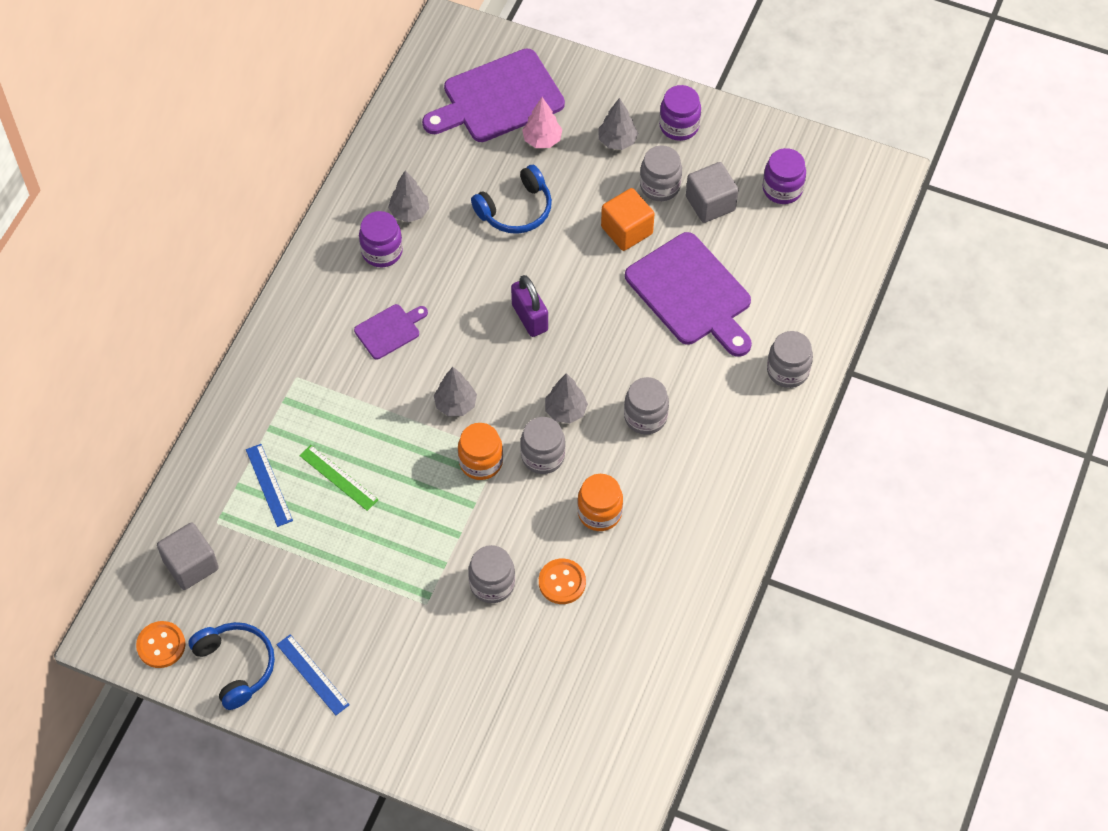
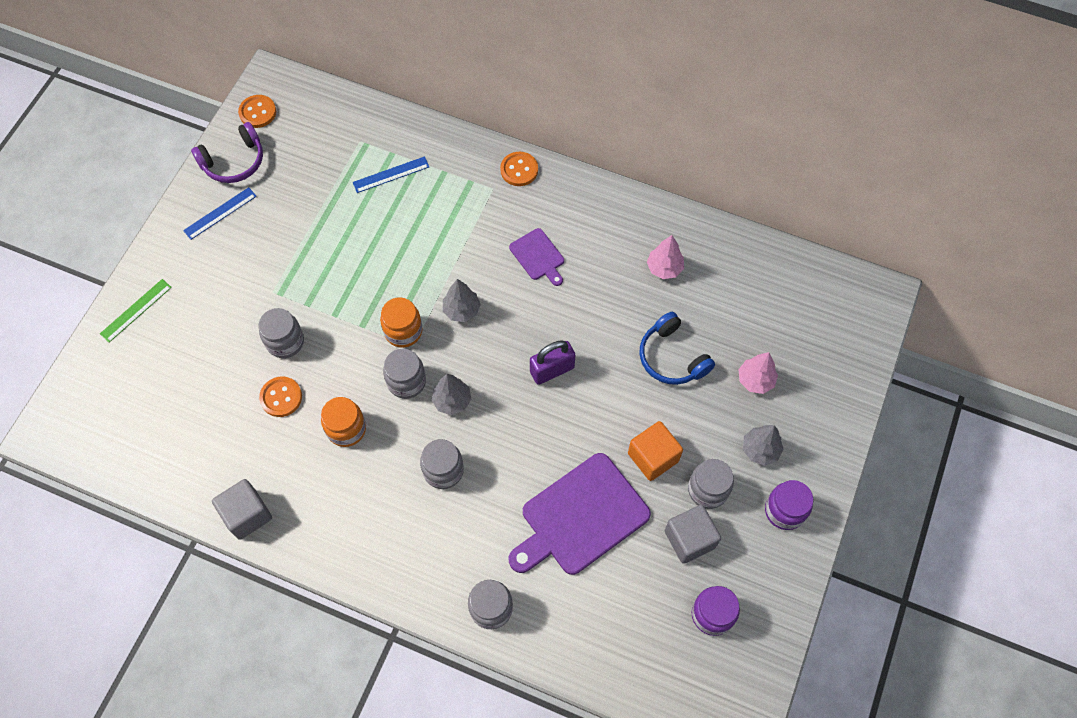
camera: 90 degrees right, 5 degrees up
(191, 565) = (323, 126): grey cube -> grey cube (247, 514)
(236, 666) = (234, 162): blue headphones -> purple headphones
(272, 350) = (519, 170): none -> orange button
(338, 477) = (394, 223): green ruler -> green ruler (136, 310)
(382, 251) = (621, 247): purple jar -> none
(409, 212) = (664, 268): grey tree -> pink tree
(498, 98) = (801, 340): purple cutting board -> none

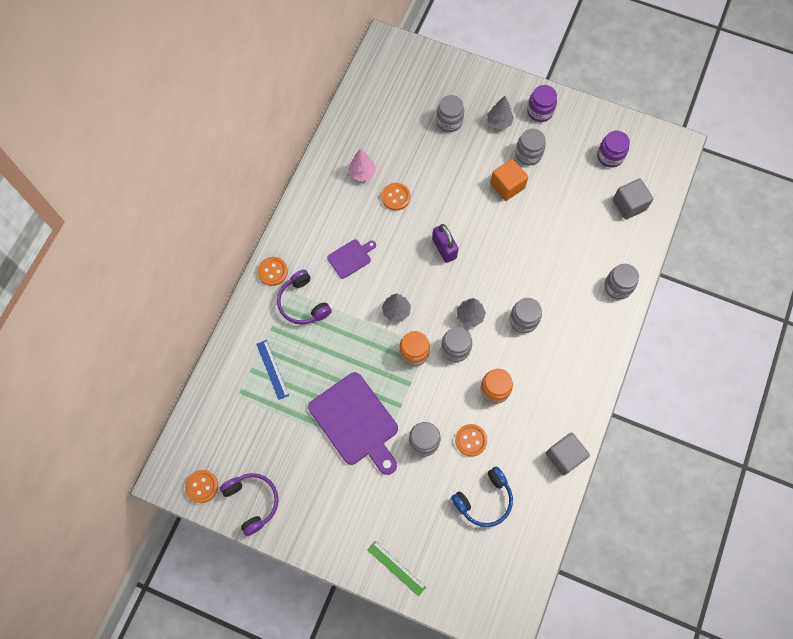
camera: 90 degrees left, 5 degrees up
(220, 213) = (304, 508): blue ruler -> none
(476, 204) = (303, 303): none -> purple headphones
(580, 517) = (551, 231): purple cutting board -> purple cutting board (355, 422)
(629, 309) = (395, 197): none -> orange button
(672, 357) = (433, 171): blue headphones -> blue headphones (484, 500)
(689, 539) = (562, 166): grey cube -> grey cube (629, 205)
(755, 380) = (449, 121): pink tree -> grey jar

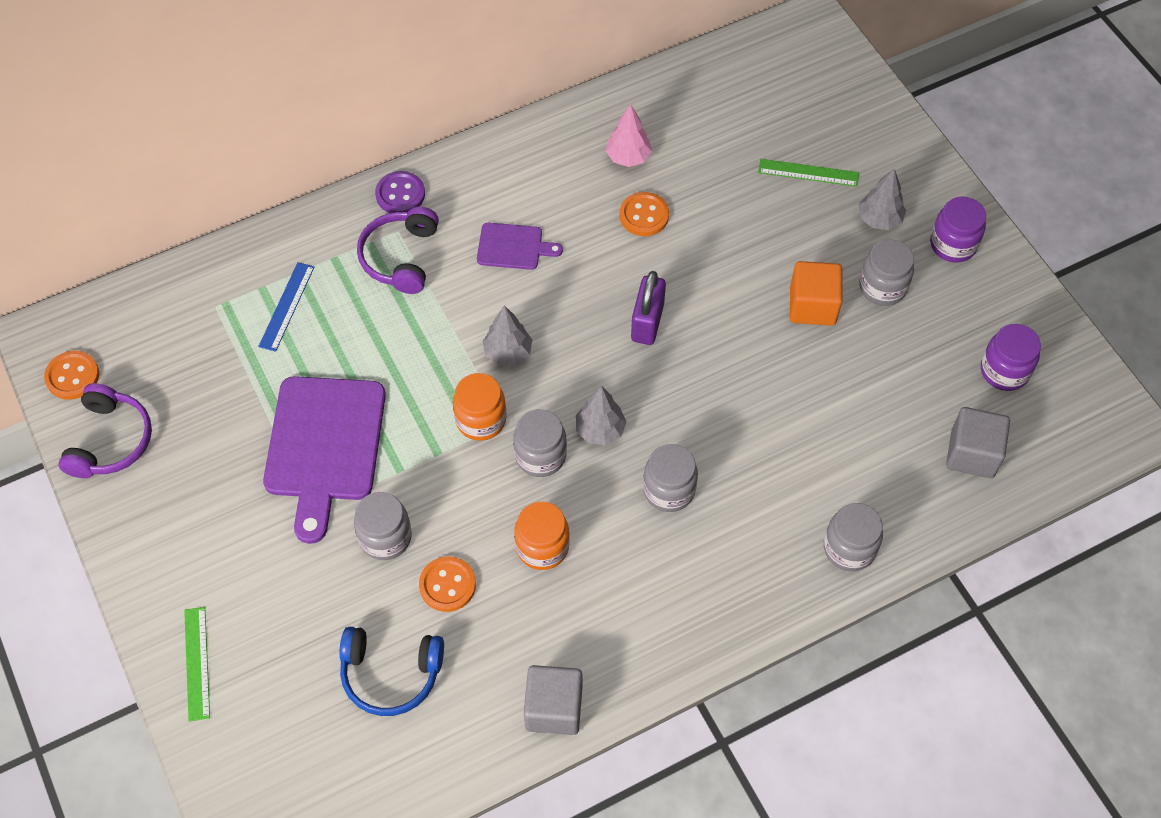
camera: 40 degrees right, 10 degrees down
(272, 272) = (400, 194): orange button -> purple button
(449, 121) = (808, 173): grey jar -> green ruler

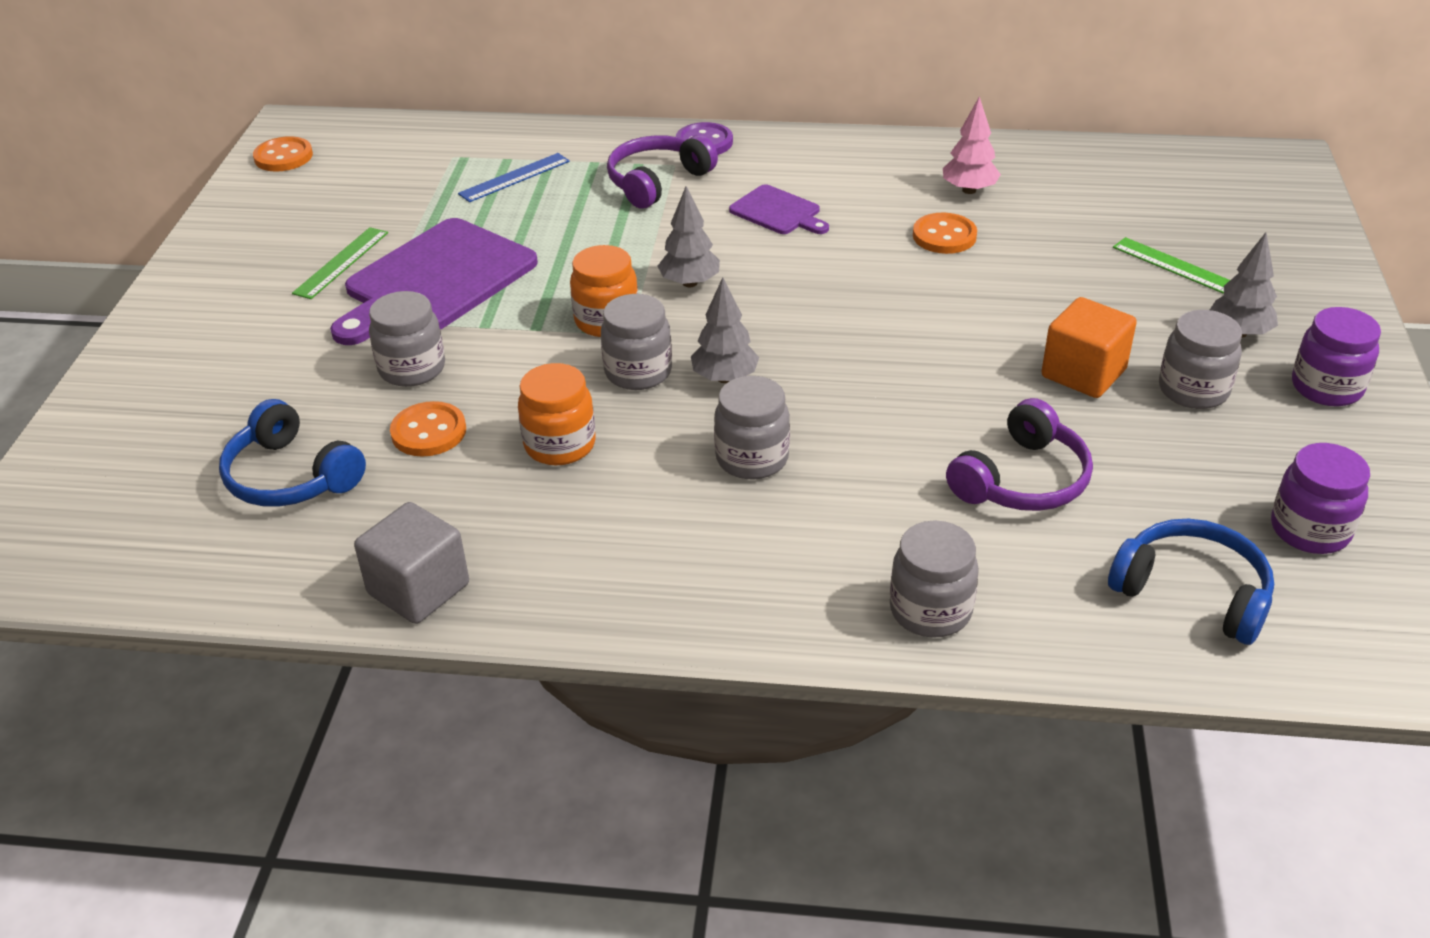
camera: 35 degrees right, 20 degrees down
(110, 440) = (261, 206): purple headphones -> purple headphones (1022, 480)
(197, 663) = (134, 384): green ruler -> green ruler (341, 262)
(647, 322) = (866, 315): purple padlock -> none
(972, 454) = (1192, 592): grey cube -> blue headphones

